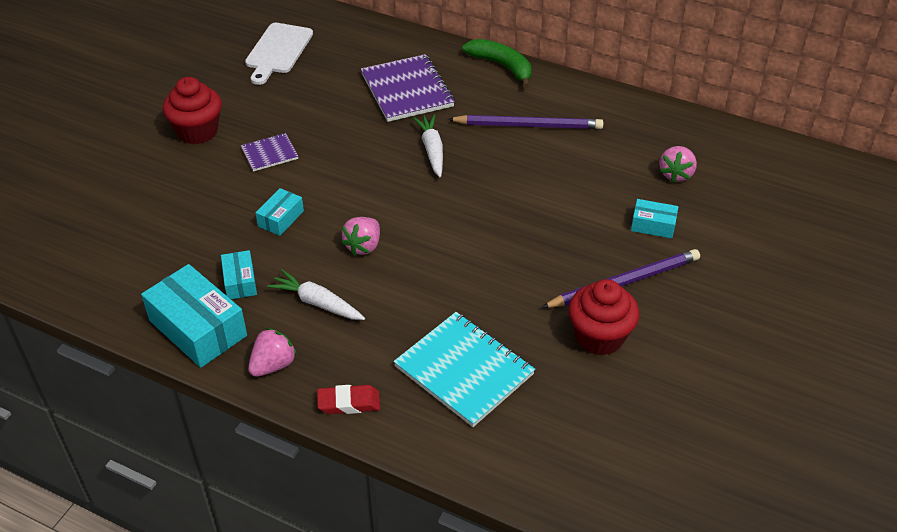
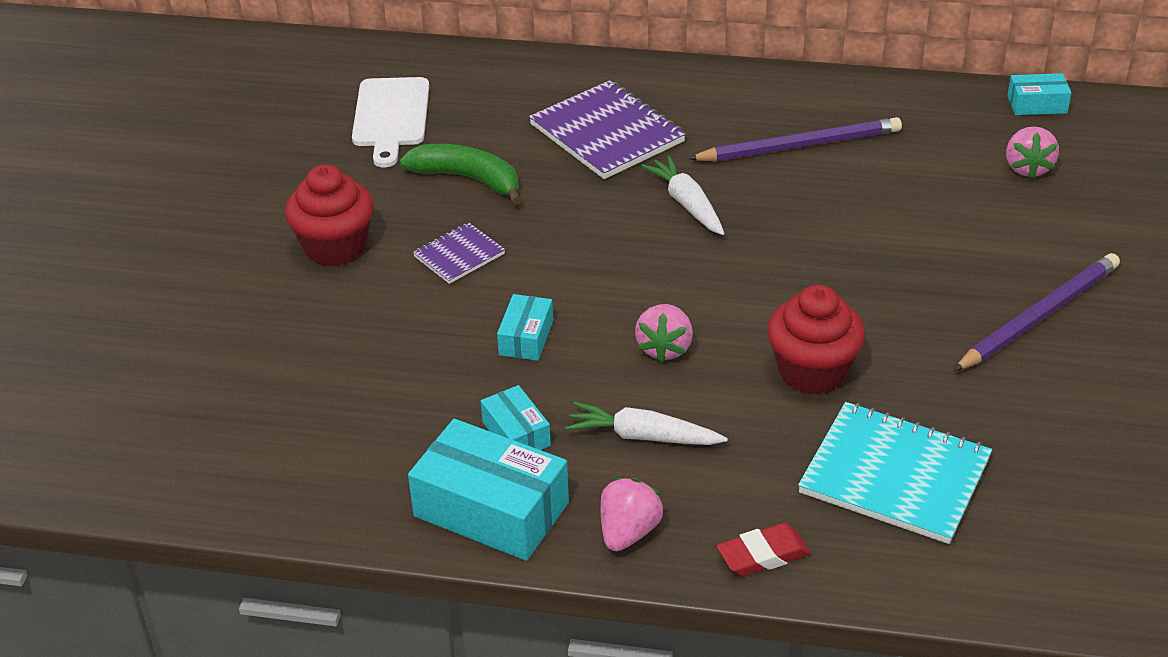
camera: 15 degrees left, 5 degrees down
(502, 66) = (719, 77): green banana -> green banana (468, 179)
(599, 337) = (1046, 391): red cupcake -> red cupcake (812, 372)
(653, 225) = (1035, 237): turquoise box -> turquoise box (1037, 104)

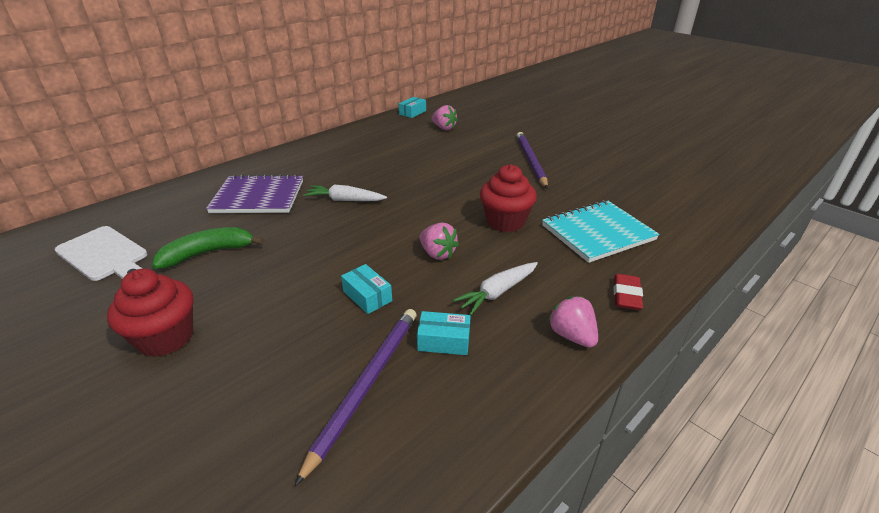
camera: 55 degrees left, 5 degrees down
(459, 255) = (262, 287): purple notebook -> none
(491, 509) = (502, 387): turquoise box -> none
(799, 146) = (355, 159): purple pencil -> purple pencil (366, 385)

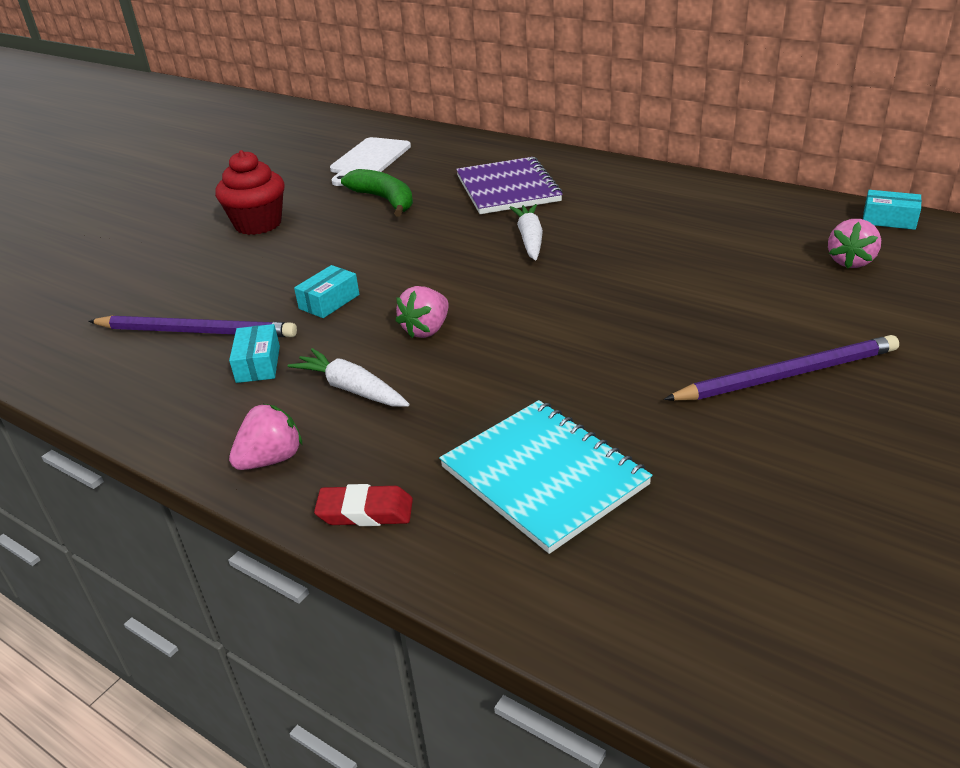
camera: 80 degrees right, 0 degrees up
(505, 221) = (535, 373): red cupcake -> none

